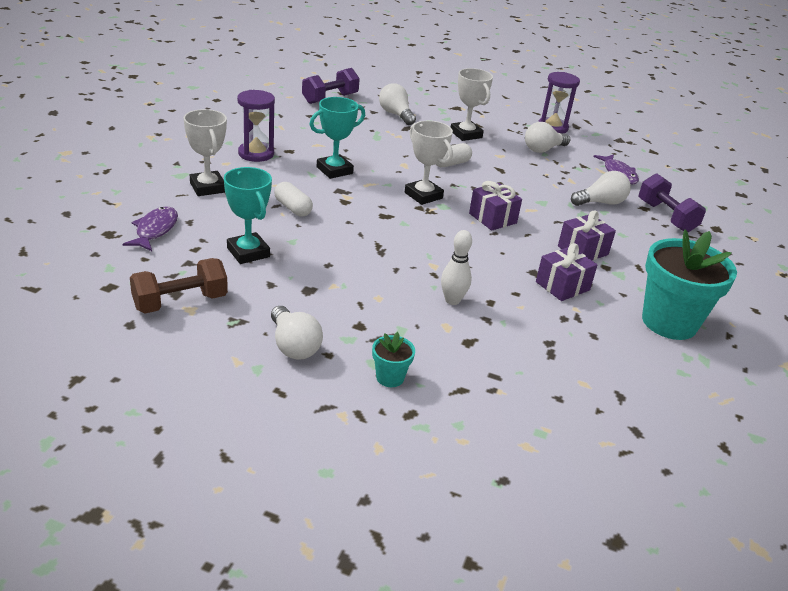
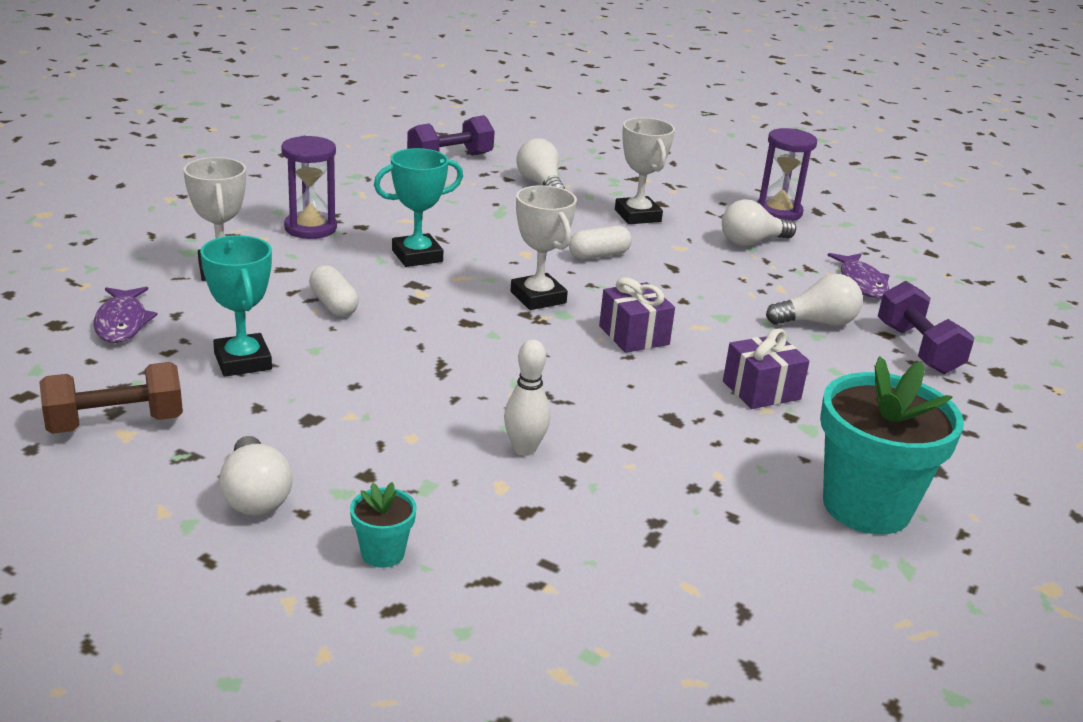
camera: 10 degrees right, 5 degrees down
(155, 230) = (122, 323): purple fish -> purple fish turned 150 degrees clockwise
(562, 286) = (708, 440): purple gift -> none

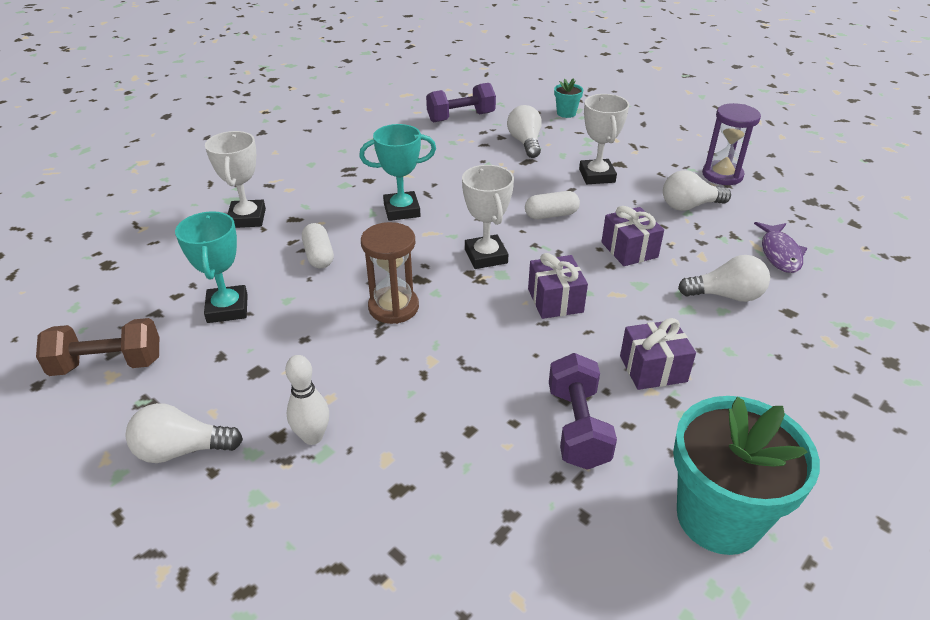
camera: 15 degrees right, 10 degrees up
(122, 323) = (154, 265): purple fish -> none
(255, 496) = (182, 450): white light bulb -> white light bulb turned 90 degrees clockwise
(310, 228) = (329, 180): purple hourglass -> none
(382, 553) = (259, 525): turquoise flower pot -> turquoise flower pot (566, 113)
(449, 350) = (393, 307): none -> brown hourglass
(524, 449) = (420, 418): white bowling pin -> white bowling pin (312, 437)
(699, 285) = (629, 250): none -> purple gift
(918, 349) = (816, 331): purple dumbbell -> purple dumbbell (577, 427)

